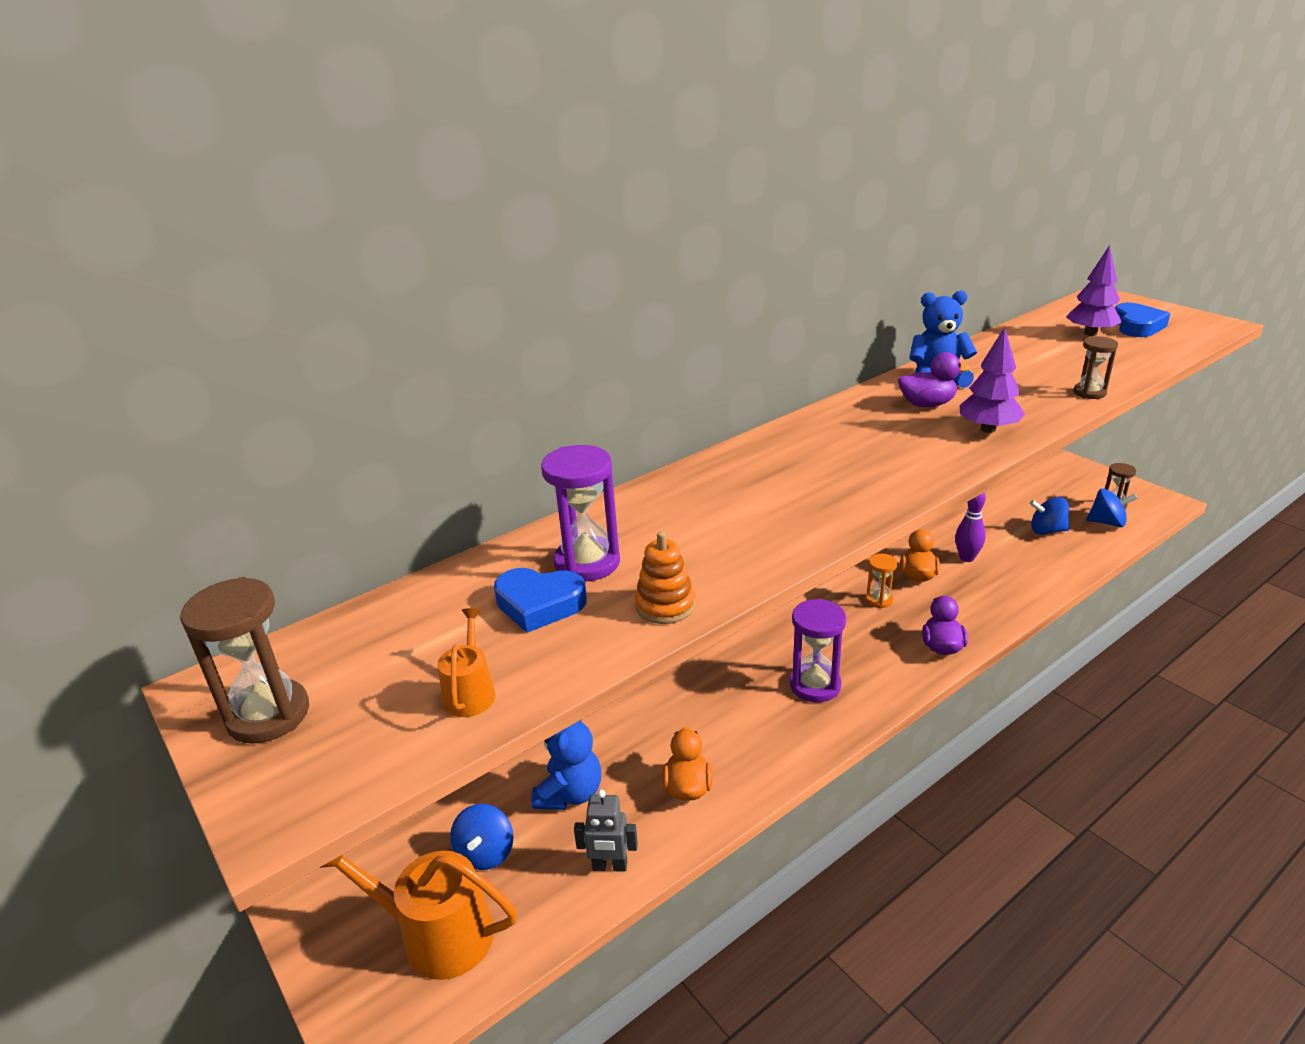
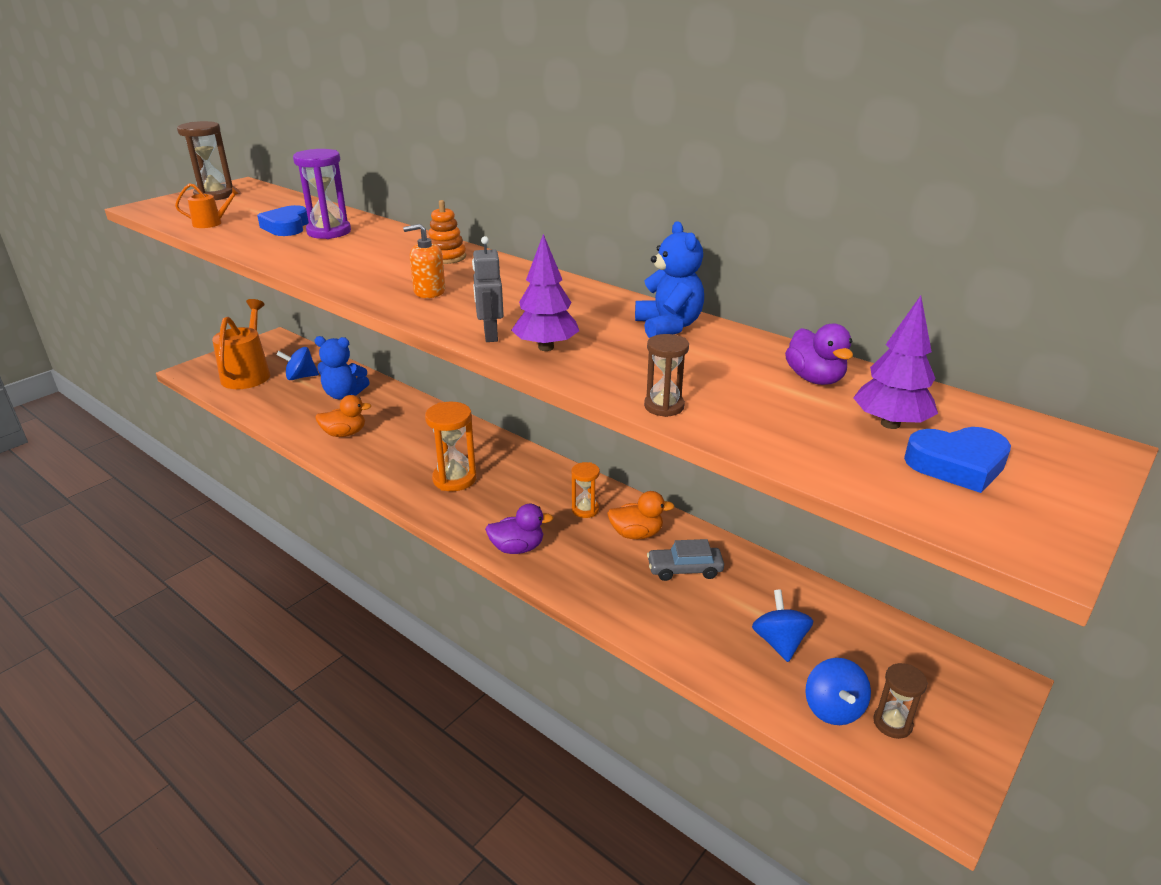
camera: 75 degrees right, 0 degrees up
(610, 866) = (283, 415): grey robot -> grey robot (490, 335)
(665, 605) = (274, 252): orange stacking toy -> orange stacking toy (446, 257)
(815, 685) = (454, 479): purple hourglass -> orange hourglass
(842, 484) = (429, 291): none -> orange soap dispenser
(927, 404) = (600, 321): purple duck -> purple duck (815, 379)
(966, 558) = (684, 569): purple bowling pin -> grey car

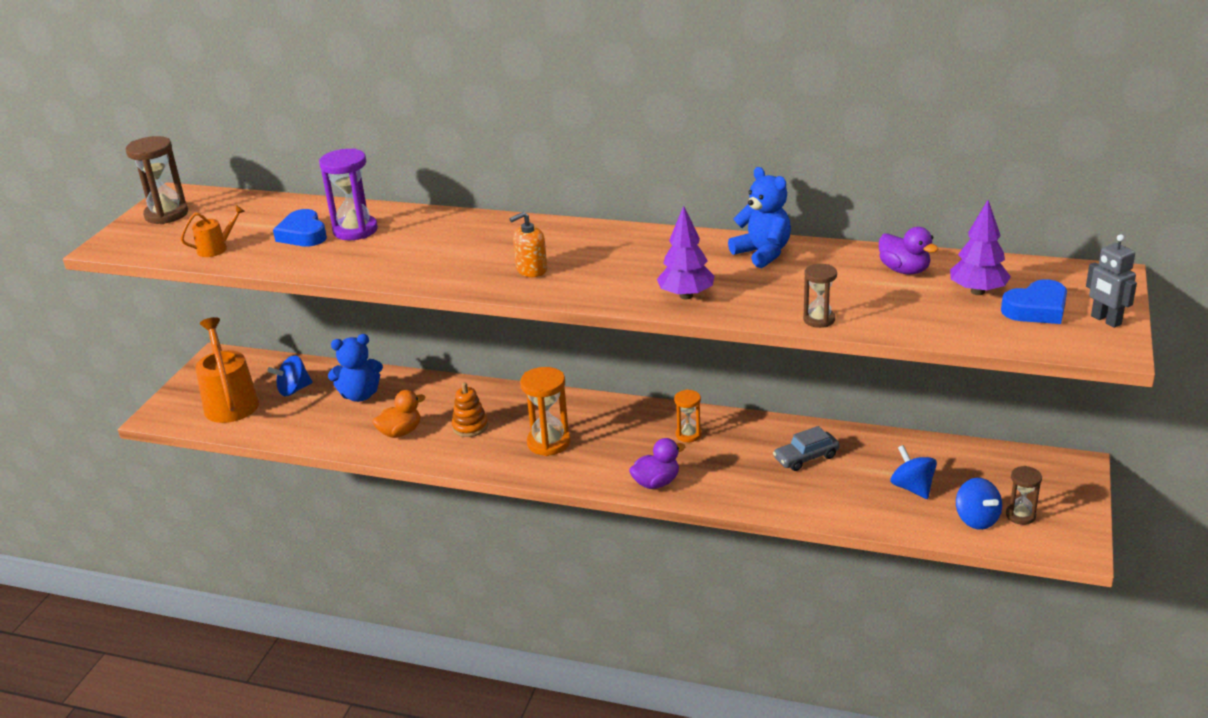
camera: 20 degrees left, 0 degrees up
(446, 257) = (505, 232): orange stacking toy -> orange stacking toy (470, 427)
(490, 335) = (630, 297): grey robot -> grey robot (1105, 320)
(636, 534) = (747, 442): orange duck -> none

